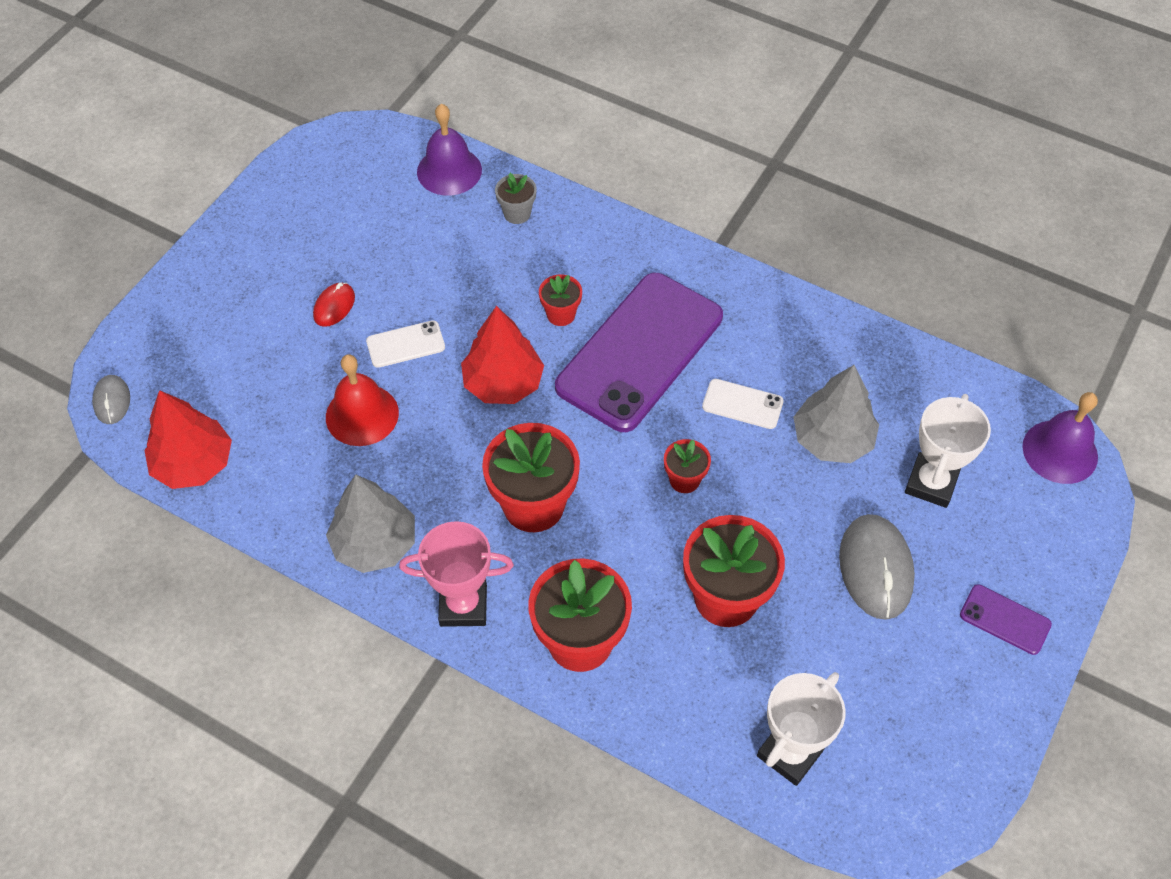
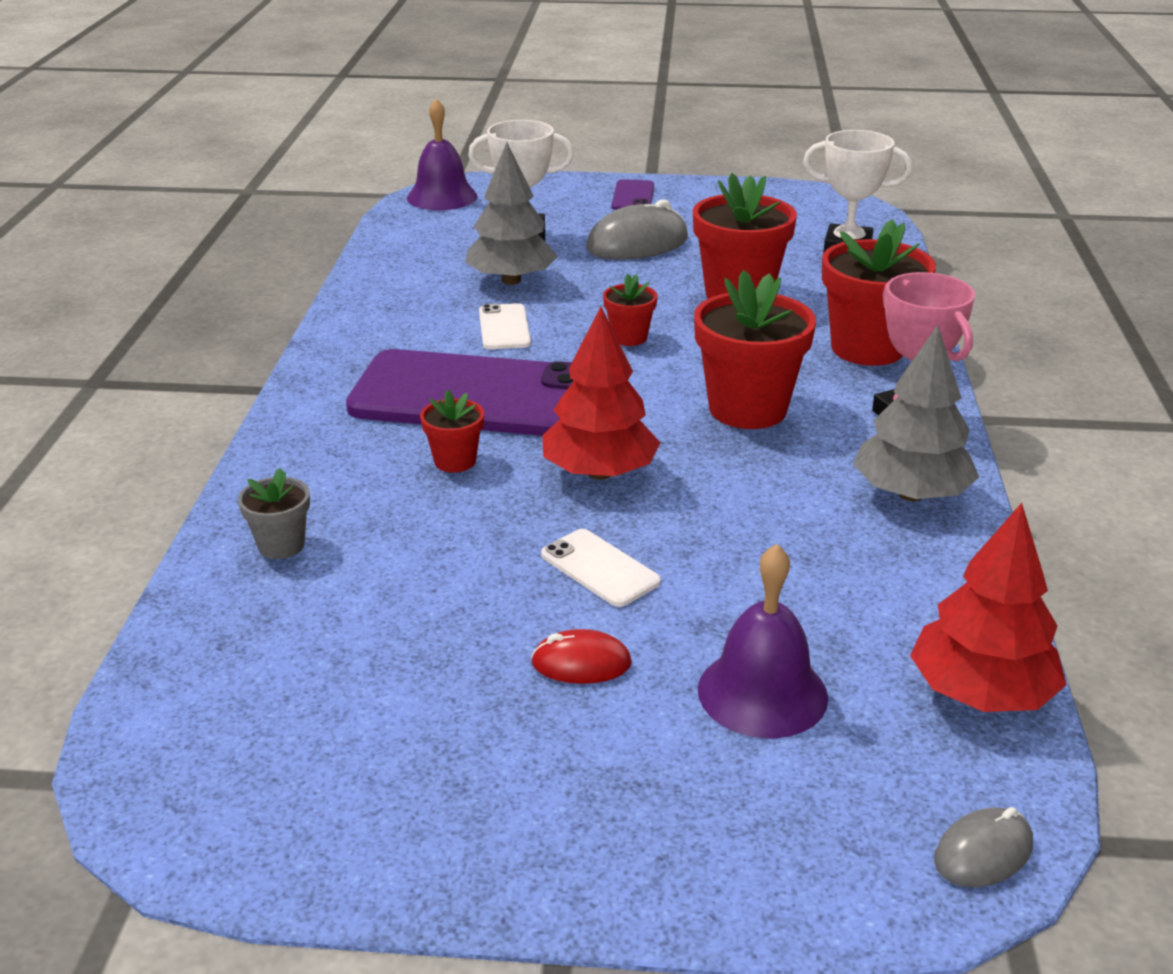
camera: 115 degrees left, 25 degrees down
(362, 415) = (747, 566): red bell -> none
(449, 171) = (209, 641): purple bell -> purple bell (762, 693)

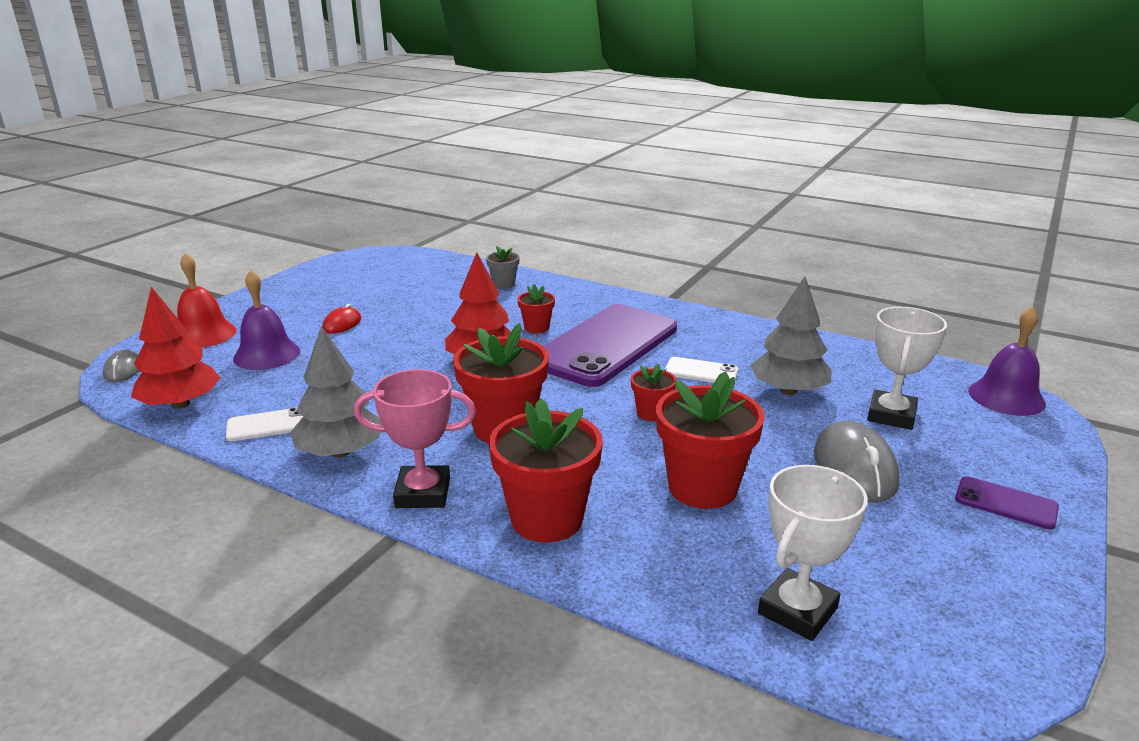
camera: 115 degrees right, 5 degrees down
(599, 568) = (399, 342): white phone -> white phone (268, 425)
(767, 836) = (203, 334): none -> red bell

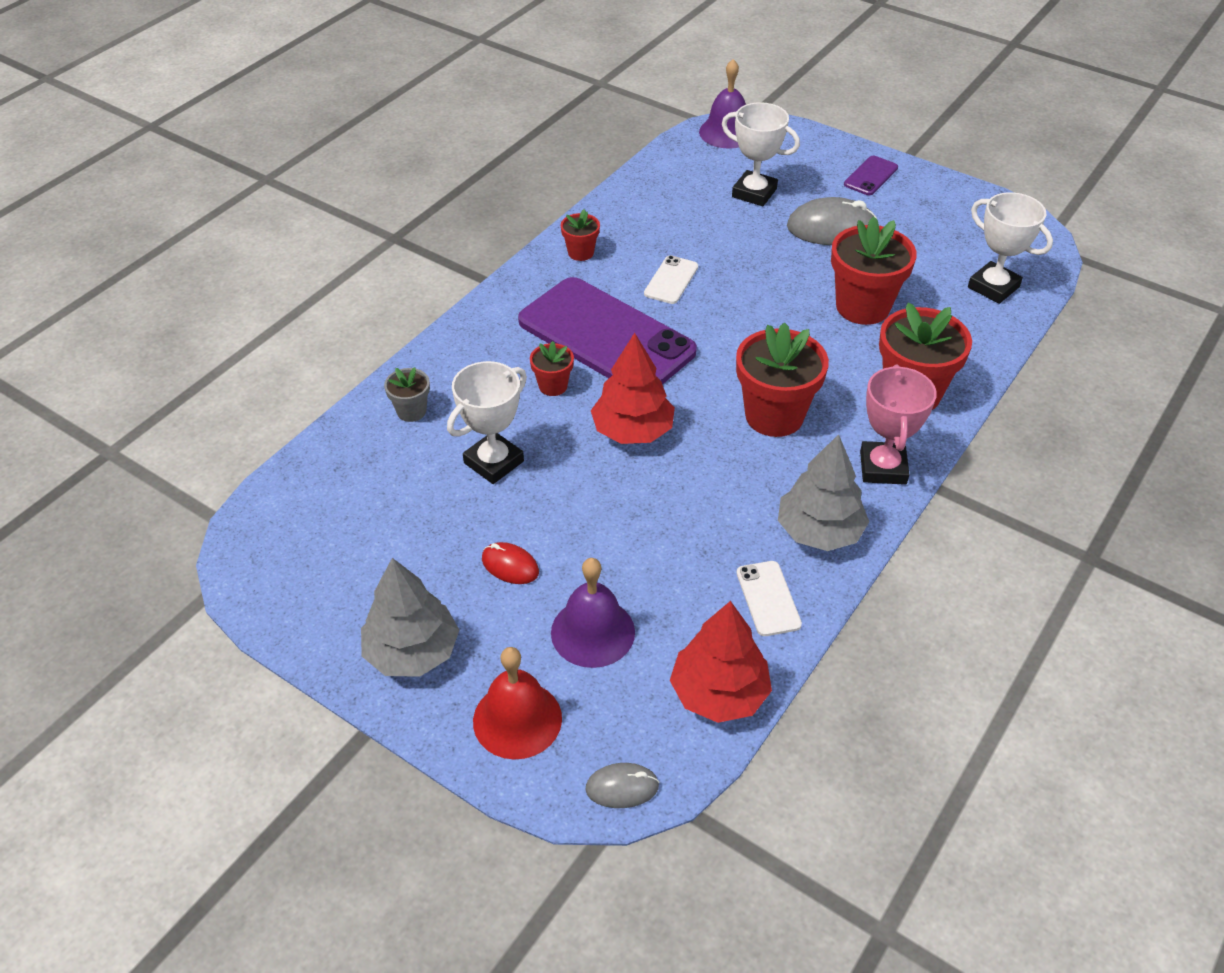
camera: 85 degrees left, 20 degrees up
(448, 313) = (494, 462): none -> white trophy
(651, 413) = (748, 320): red flower pot -> red flower pot (580, 252)
(788, 390) = (710, 236): grey tree -> grey tree (412, 652)

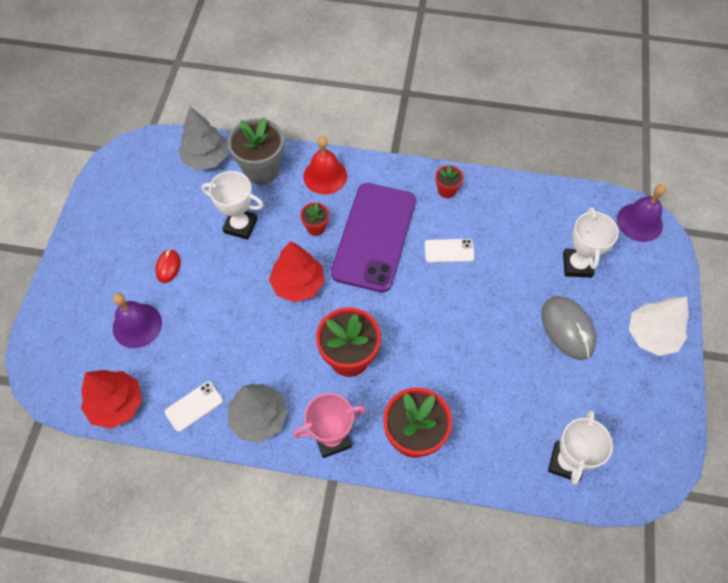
camera: 65 degrees right, 15 degrees up
(411, 411) = (261, 170): grey flower pot -> grey flower pot, size x1.99
(412, 652) = (95, 249): grey tree -> grey tree (206, 158)
(517, 719) = (69, 314): red bell -> red bell (325, 176)
(622, 787) = (42, 379): grey mouse -> none
(862, 307) = (489, 377): red flower pot -> none
(871, 176) = (651, 335): purple phone -> white tree

